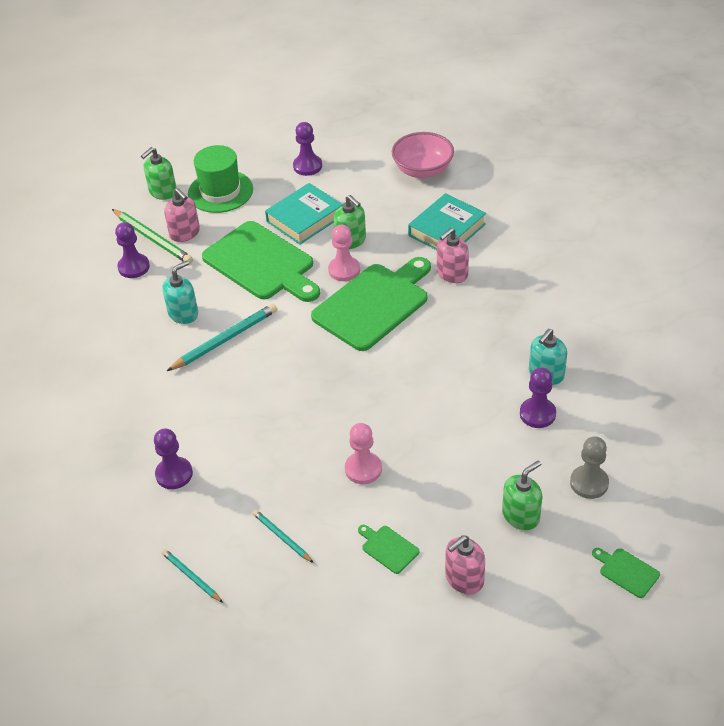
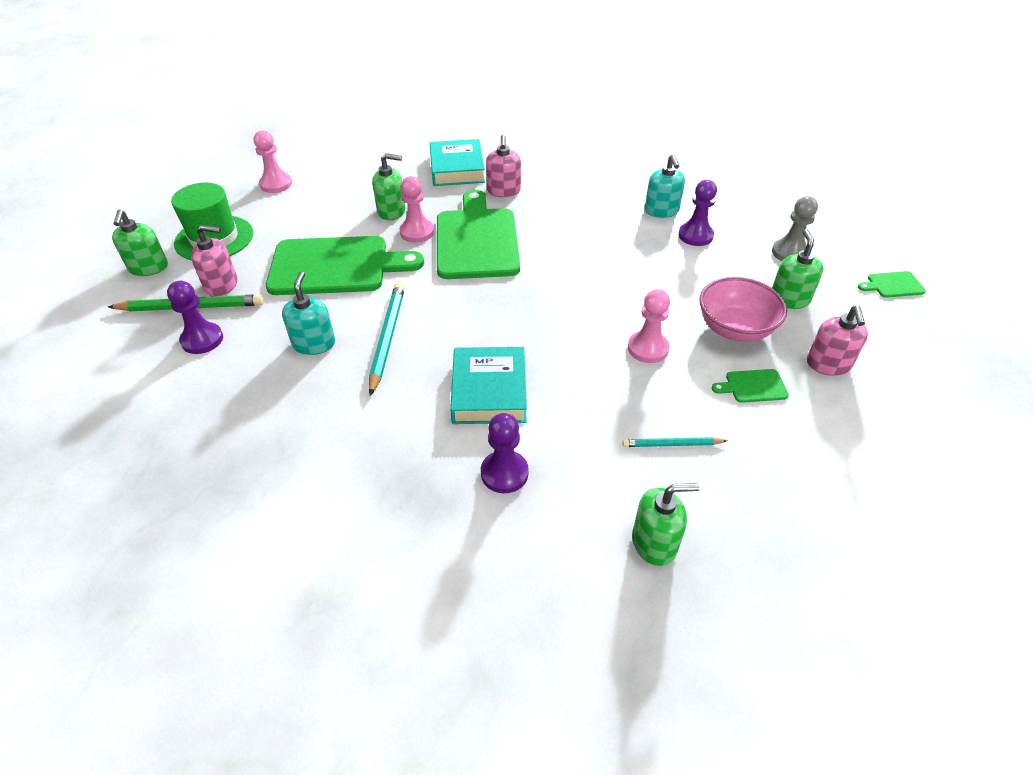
camera: 50 degrees left, 0 degrees up
(191, 577) = (654, 542): turquoise pencil -> green soap dispenser
(305, 218) = (328, 217): turquoise book -> turquoise book (489, 391)
(307, 166) = (276, 184): purple pawn -> pink pawn
(422, 170) = (381, 144): pink bowl -> pink bowl (735, 329)

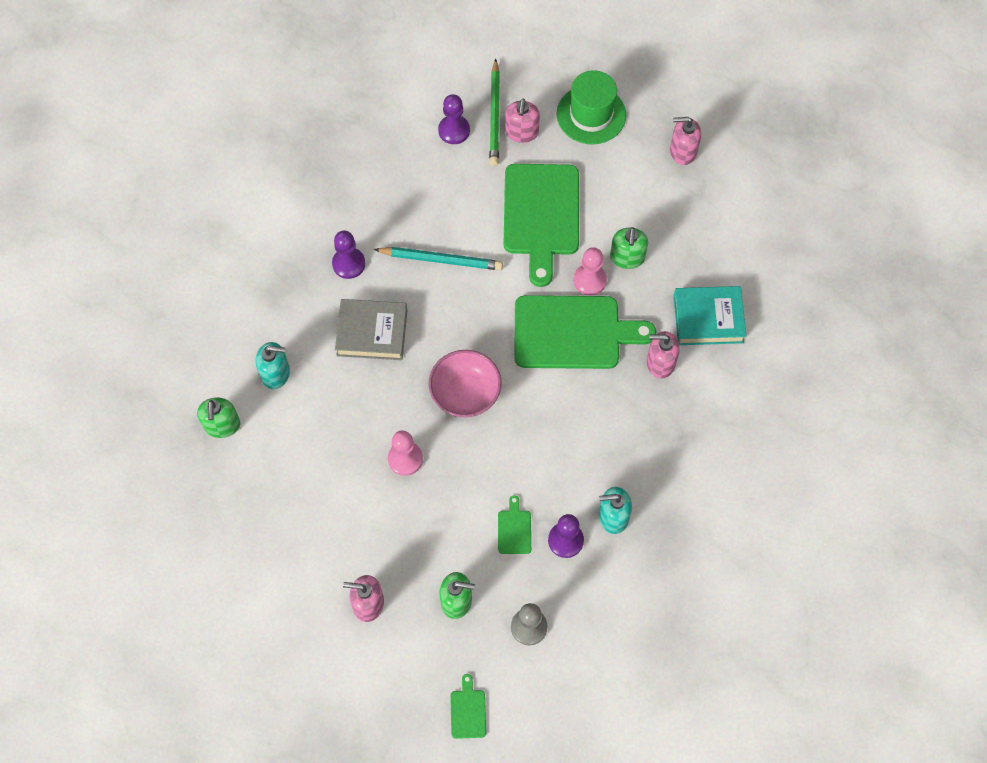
camera: 95 degrees right, 20 degrees up
(148, 268) = (551, 74): green soap dispenser -> none
(276, 184) = (683, 151): pink pawn -> pink soap dispenser
(314, 344) = (440, 208): turquoise soap dispenser -> turquoise soap dispenser (276, 373)
(489, 391) = (372, 332): turquoise book -> grey book
(504, 473) = (292, 338): purple pawn -> purple pawn (348, 264)
(672, 444) = (301, 455): turquoise pencil -> none
(735, 329) = (421, 538): pink bowl -> pink bowl (465, 394)
(753, 386) = (351, 532): green cutting board -> green cutting board (514, 529)

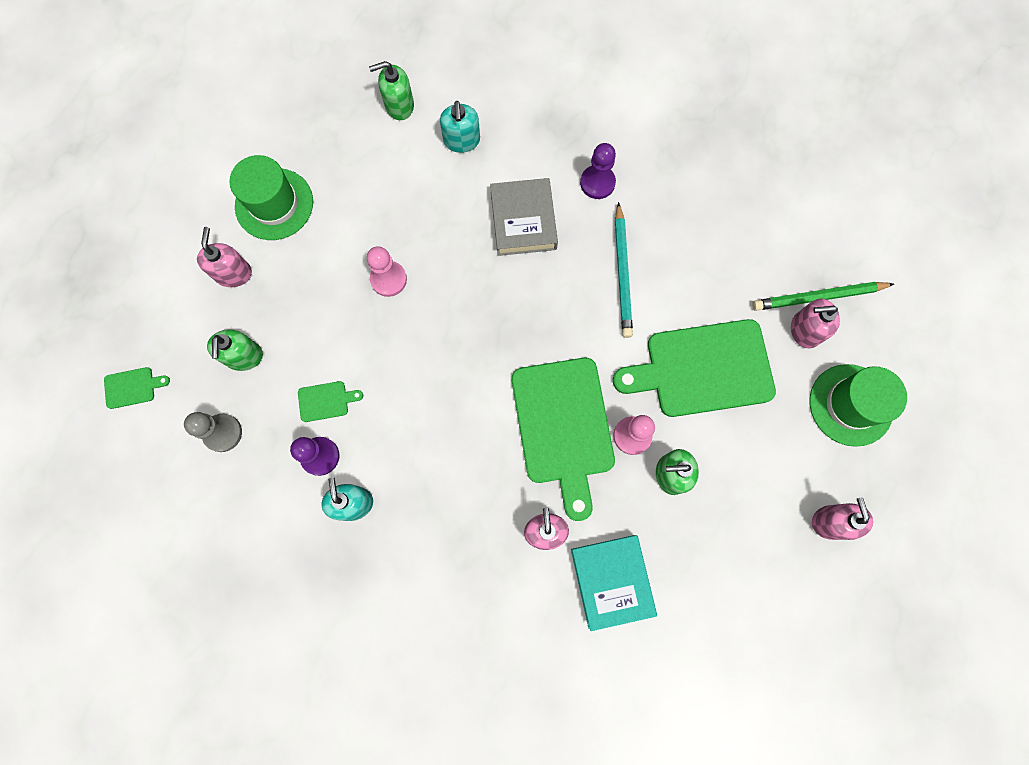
camera: 80 degrees right, 10 degrees up
(302, 557) = (274, 204): none -> green hat
(454, 130) = (786, 257): purple pawn -> none
(465, 394) = (470, 325): pink bowl -> none

